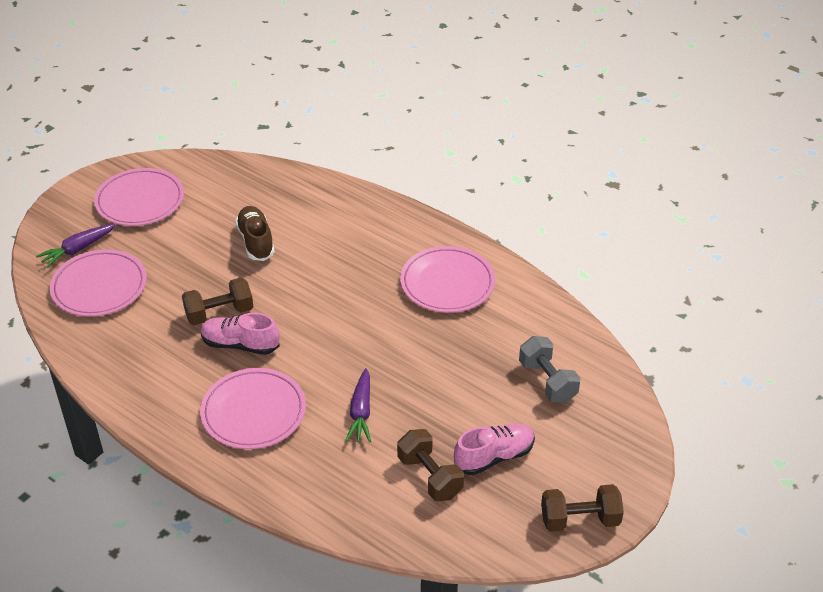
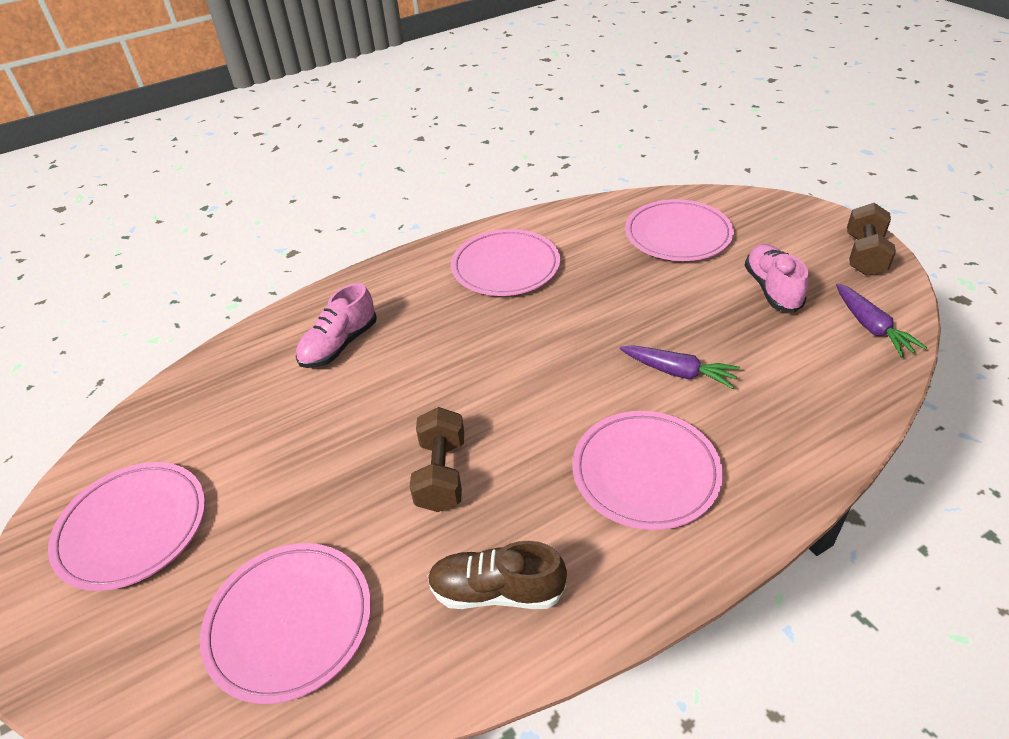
camera: 65 degrees left, 0 degrees up
(77, 249) = (175, 642): purple carrot -> purple carrot (871, 327)
(240, 344) = (514, 463): pink shoe -> pink shoe (339, 345)
(256, 241) = (326, 409): brown shoe -> brown shoe (496, 591)
(430, 476) = (791, 339): brown dumbbell -> none
(547, 381) = (678, 235): grey dumbbell -> pink plate

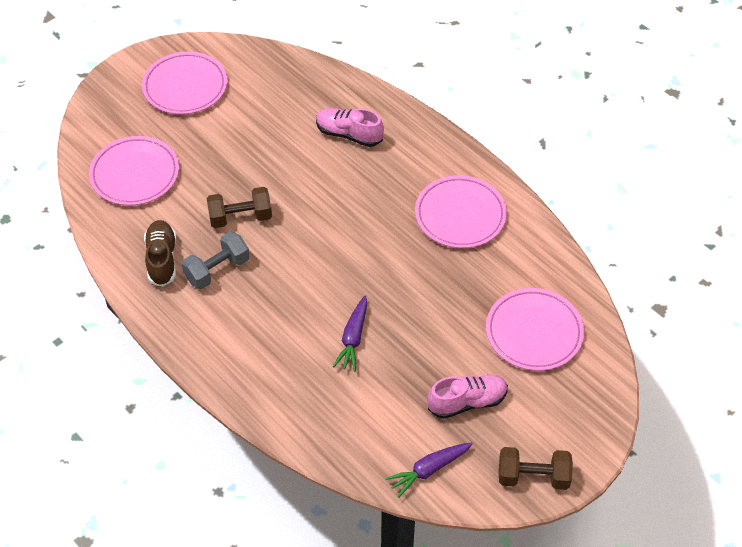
camera: 75 degrees right, 10 degrees up
(536, 512) = (217, 270): none -> grey dumbbell
(645, 473) = (255, 323): pink plate -> none

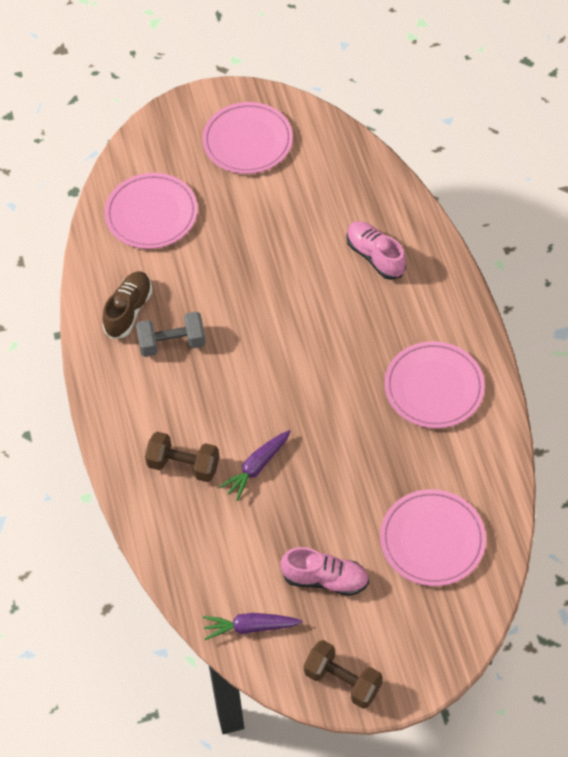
camera: 30 degrees right, 5 degrees up
(240, 217) = (223, 299): brown dumbbell -> brown dumbbell (183, 465)

